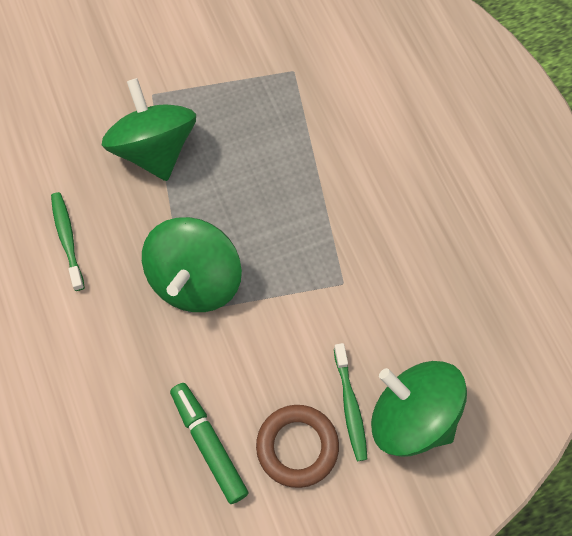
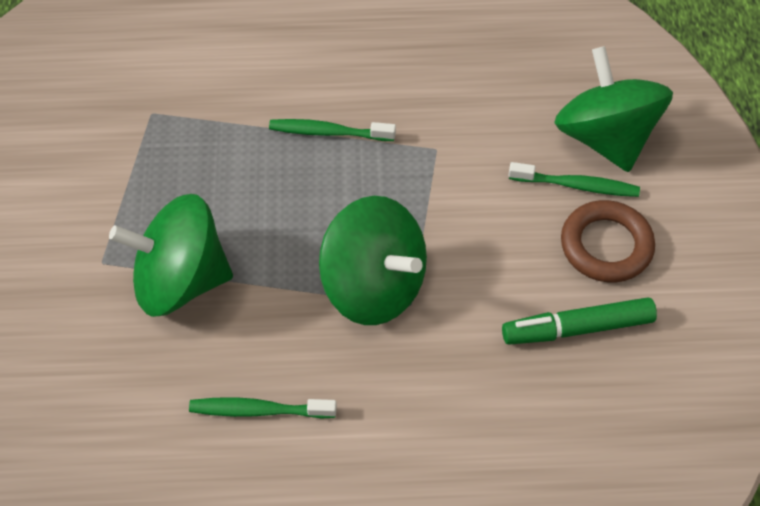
camera: 70 degrees left, 10 degrees down
(326, 198) = (328, 132): none -> green toothbrush
(412, 417) = (605, 137): green spinning top -> green spinning top turned 105 degrees clockwise

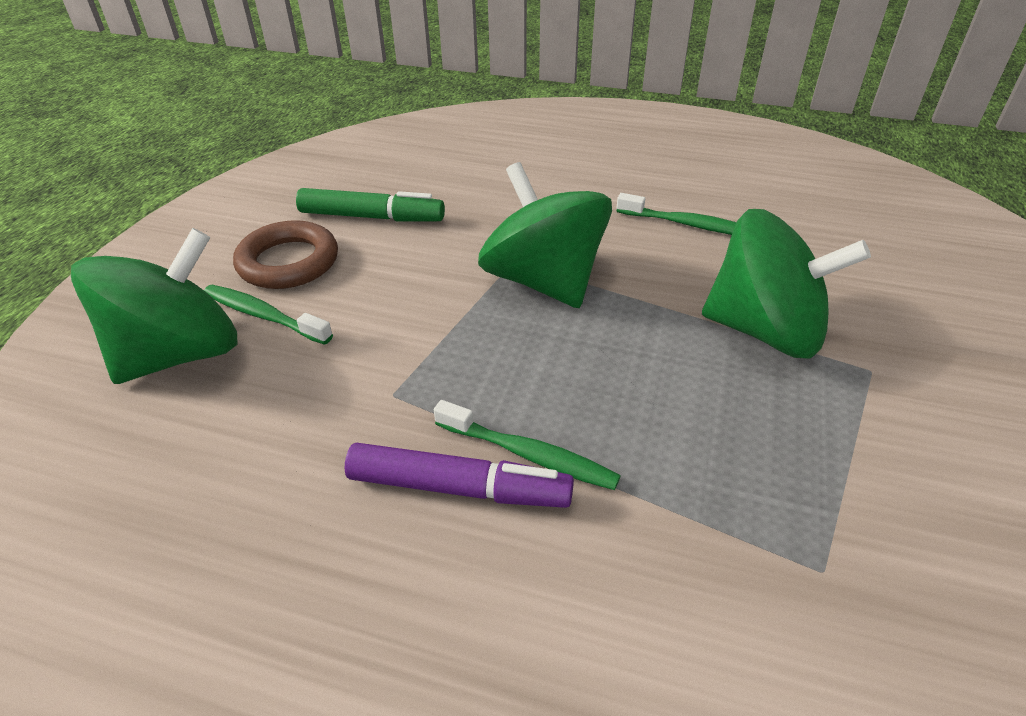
camera: 160 degrees left, 15 degrees down
(361, 102) = (459, 488): none -> purple marker
(605, 137) = (180, 354): green spinning top -> green spinning top turned 135 degrees counterclockwise

